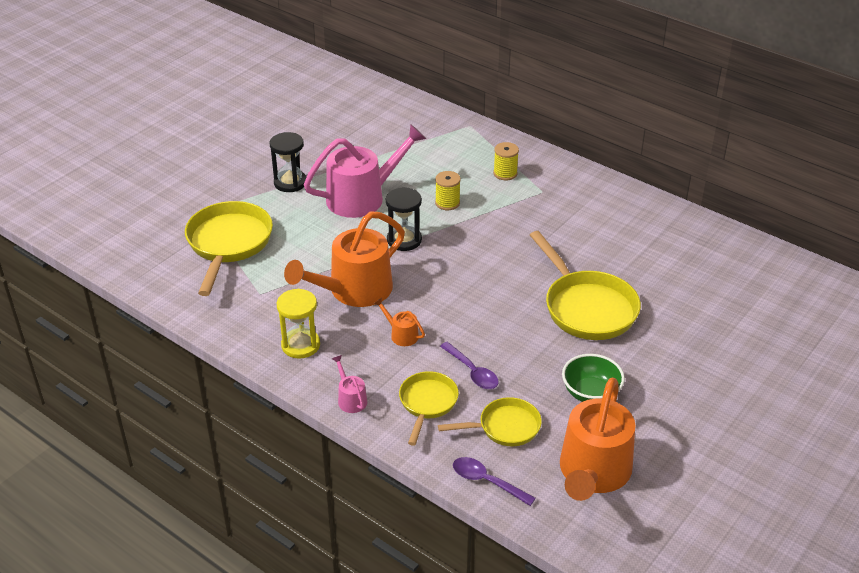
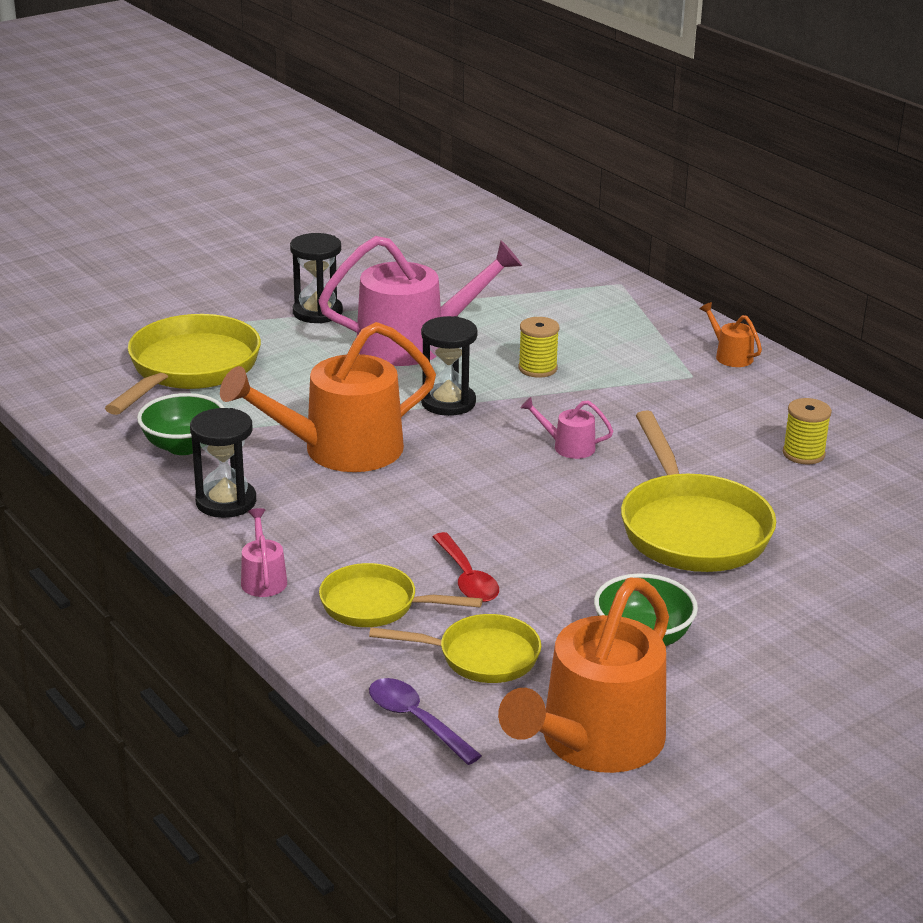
camera: 15 degrees right, 10 degrees down
(253, 307) = (184, 446): none -> green bowl
(300, 345) = (226, 502): yellow hourglass -> black hourglass
(401, 334) = (382, 514): orange watering can -> orange watering can (730, 356)
(427, 403) = (376, 605): yellow pan -> yellow pan turned 105 degrees counterclockwise
(472, 372) = (467, 578): purple spoon -> red spoon
(491, 260) = (568, 447): none -> pink watering can
(505, 173) = (645, 346): yellow spool -> yellow spool (803, 454)

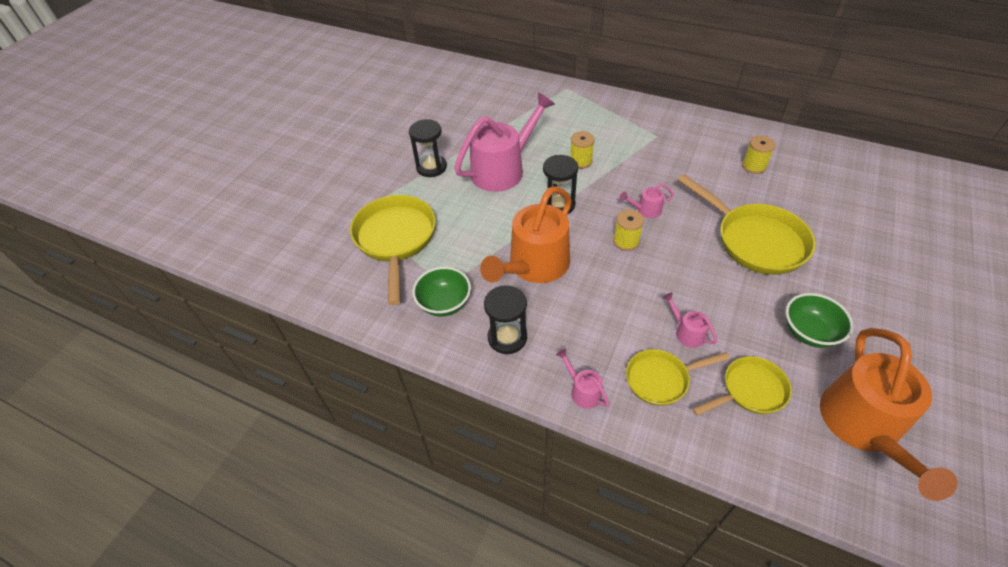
camera: 25 degrees left, 20 degrees up
(416, 721) = (766, 463): purple spoon -> none
(467, 578) = (687, 332): red spoon -> pink watering can
(497, 468) = (626, 241): none -> yellow spool
(730, 356) = (661, 116): orange watering can -> none

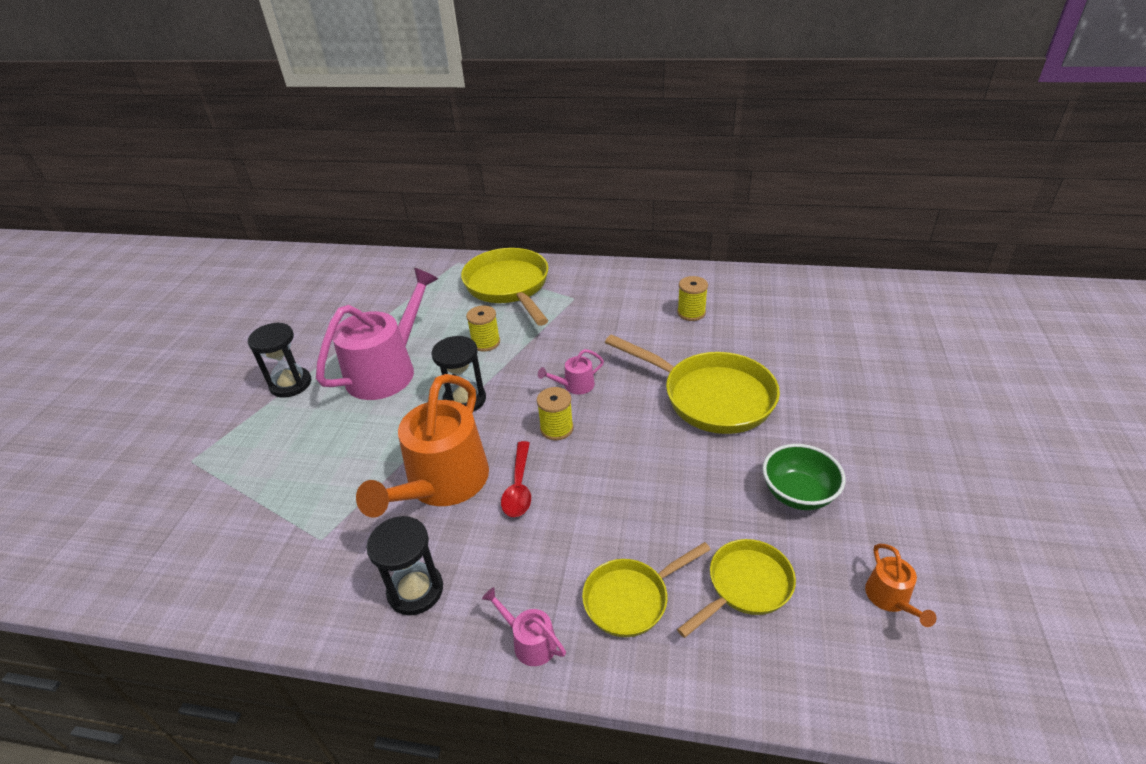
camera: 15 degrees left, 10 degrees down
(395, 240) = (245, 489): yellow pan -> yellow pan (509, 287)
(444, 303) = (321, 562): green bowl -> none
(590, 280) = (519, 487): none -> red spoon
(687, 332) = (652, 528): pink watering can -> none
(863, 426) = (890, 598): orange watering can -> orange watering can, size x0.42

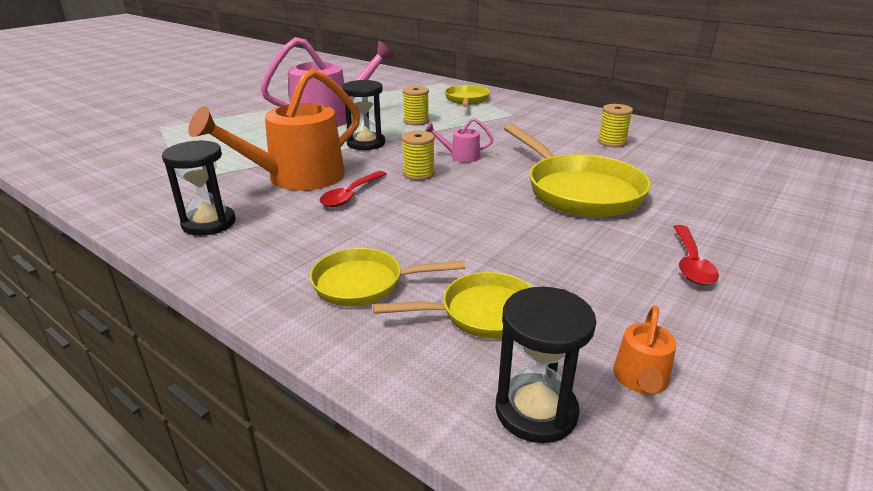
camera: 25 degrees right, 10 degrees down
(291, 384) = (260, 110): black hourglass -> black hourglass (536, 410)
(509, 287) = (467, 100): yellow pan -> yellow pan, size x0.59
(530, 641) = (252, 278): pink watering can -> none
(798, 494) = (606, 272): green bowl -> none
(847, 455) = (691, 263): none -> red spoon

